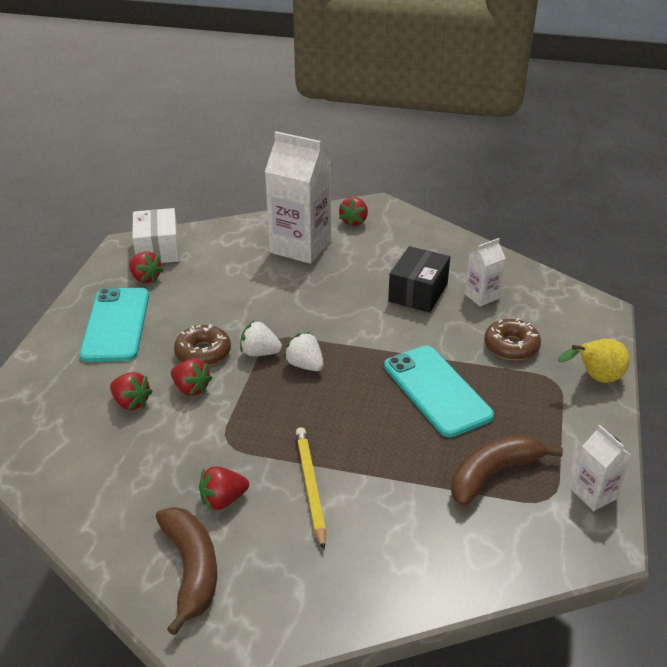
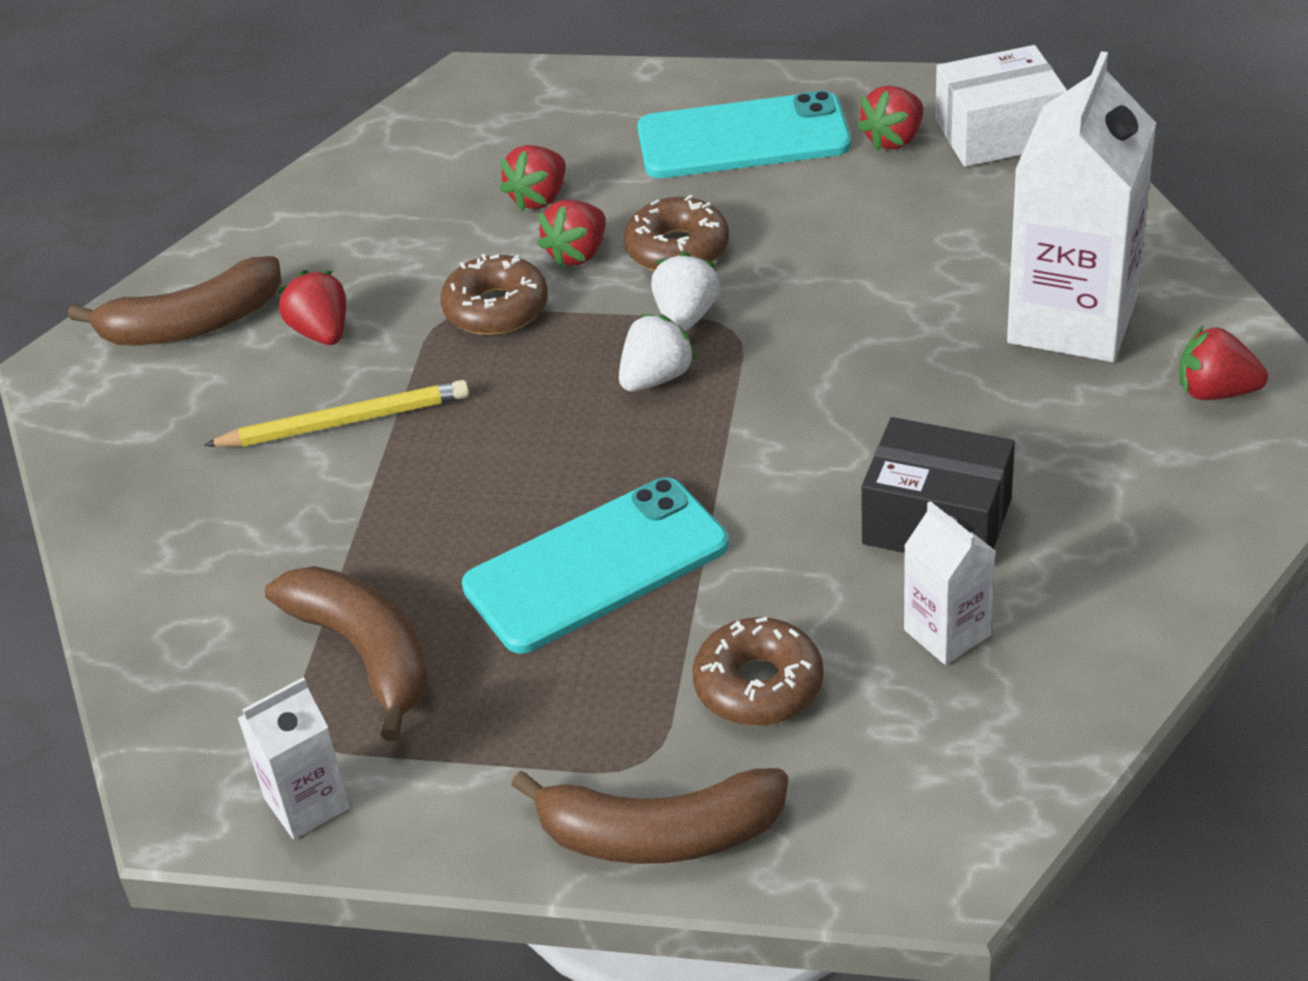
camera: 90 degrees right, 5 degrees up
(228, 422) = (496, 308): none -> brown donut
(595, 378) = (659, 835): yellow pear -> brown banana

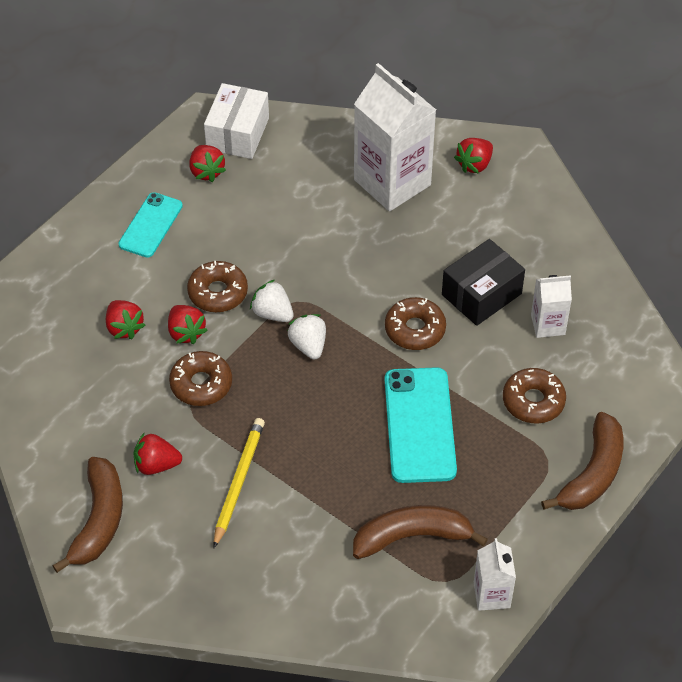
camera: 65 degrees left, 10 degrees up
(743, 138) = (150, 225): turquoise phone -> turquoise phone, size x0.64
(789, 476) = (415, 329): none -> brown donut

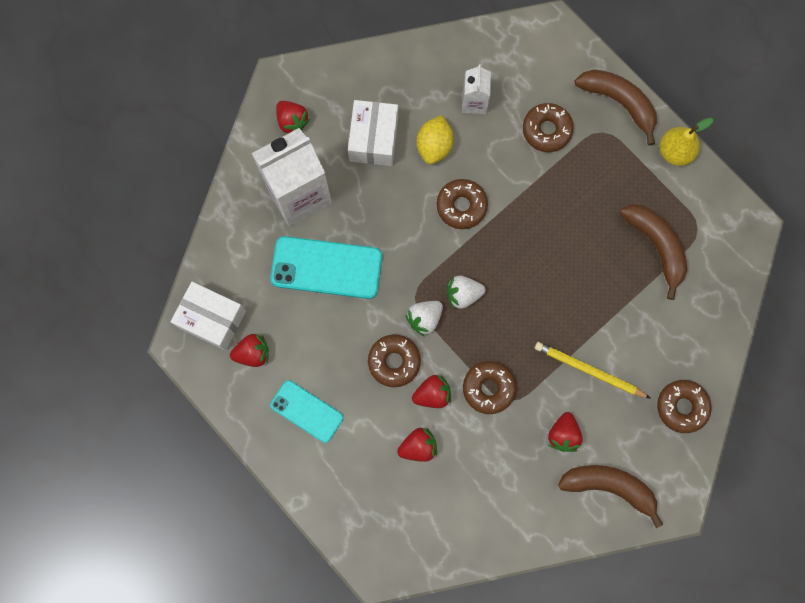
camera: 80 degrees left, 25 degrees up
(208, 588) = (682, 407): none -> brown donut
(412, 536) = (656, 246): brown banana -> brown banana turned 150 degrees clockwise
(419, 425) = (556, 221): turquoise phone -> turquoise phone (326, 267)
(474, 238) = (373, 139): none -> white box
(481, 294) = (434, 146): black box -> yellow lemon
(491, 594) = (713, 199): white carton -> none
(544, 543) = (675, 152): none -> yellow pear

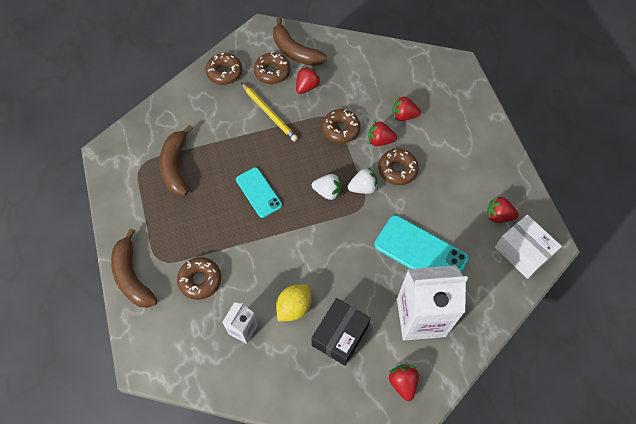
camera: 155 degrees left, 15 degrees down
(307, 411) = (471, 164): turquoise phone -> turquoise phone (258, 192)
(373, 139) = (340, 335): white box -> black box
(461, 206) = (297, 252): brown donut -> brown donut (272, 72)
(675, 152) = (118, 222): yellow pear -> none

